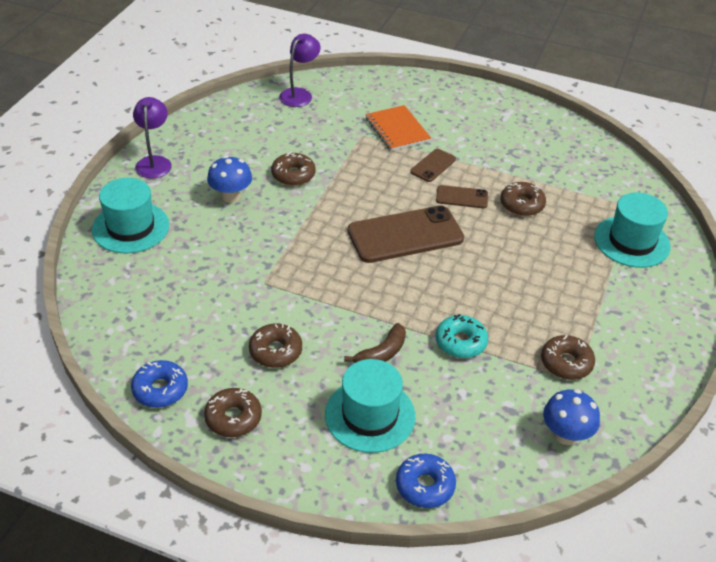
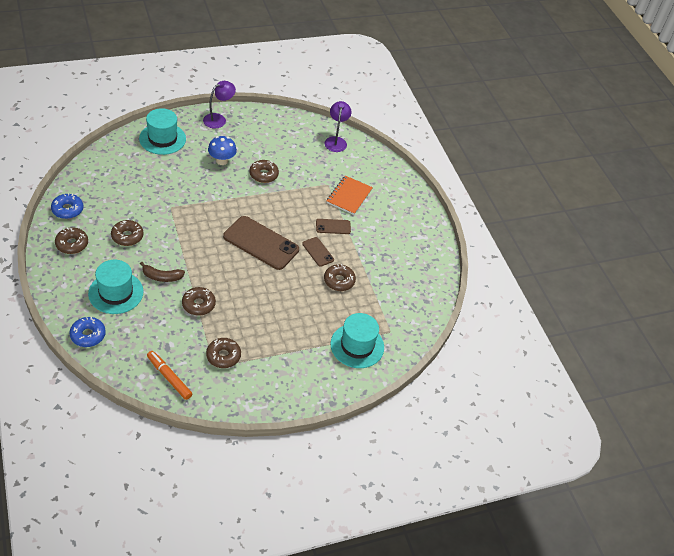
camera: 45 degrees right, 5 degrees up
(299, 94) = (336, 141): purple lamp -> purple lamp turned 75 degrees counterclockwise
(460, 342) = (198, 304): turquoise donut -> brown donut
(565, 435) = (169, 377): blue mushroom -> orange marker

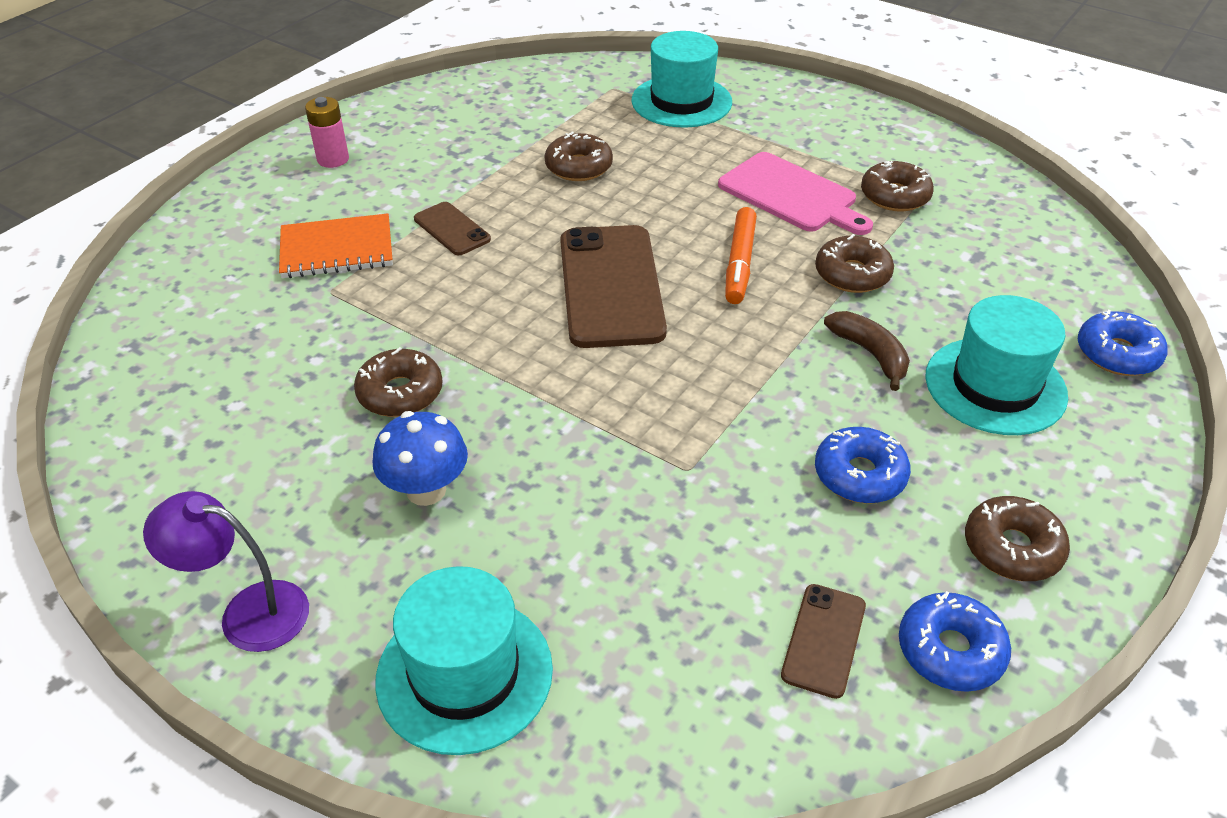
camera: 120 degrees left, 5 degrees down
(127, 236) = (859, 475): brown donut -> blue donut
(169, 377) = (1015, 222): orange marker -> orange marker (739, 263)
(257, 326) = (791, 195): none -> pink cutting board
(318, 252) = (541, 216): brown phone -> brown phone (824, 640)
(336, 141) = (149, 351): purple lamp -> none
(410, 222) = (333, 159): none -> pink battery

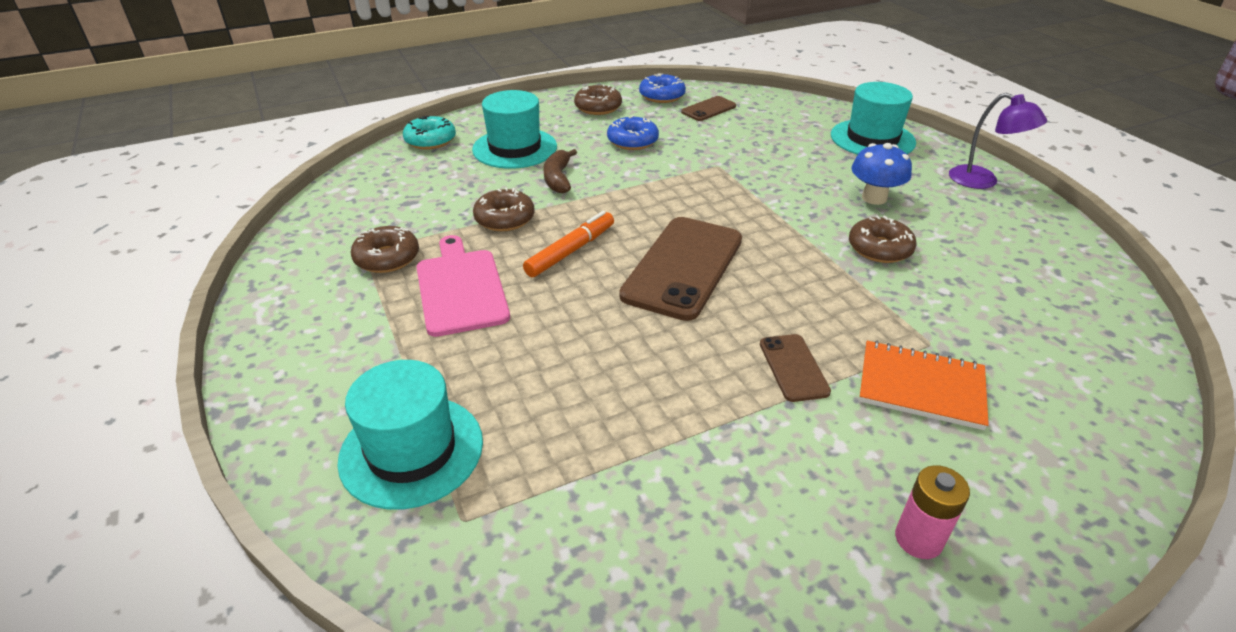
camera: 150 degrees left, 5 degrees down
(578, 167) = (617, 396): brown donut -> none
(1117, 354) = (430, 140): blue donut -> turquoise donut

